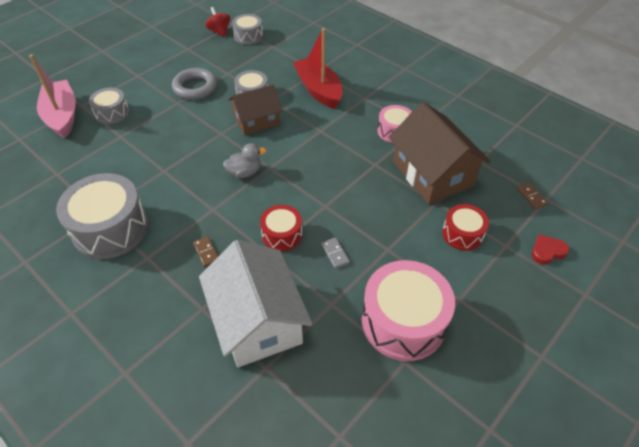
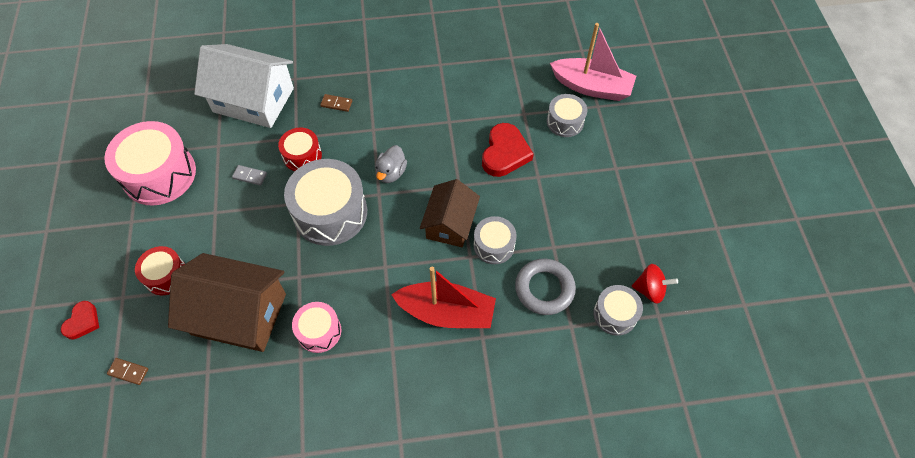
camera: 130 degrees right, 10 degrees up
(110, 228) = (417, 64): grey drum -> grey drum (330, 213)
(170, 126) = (505, 153): none -> red heart
(195, 87) = (551, 204): grey ring -> grey ring (544, 289)

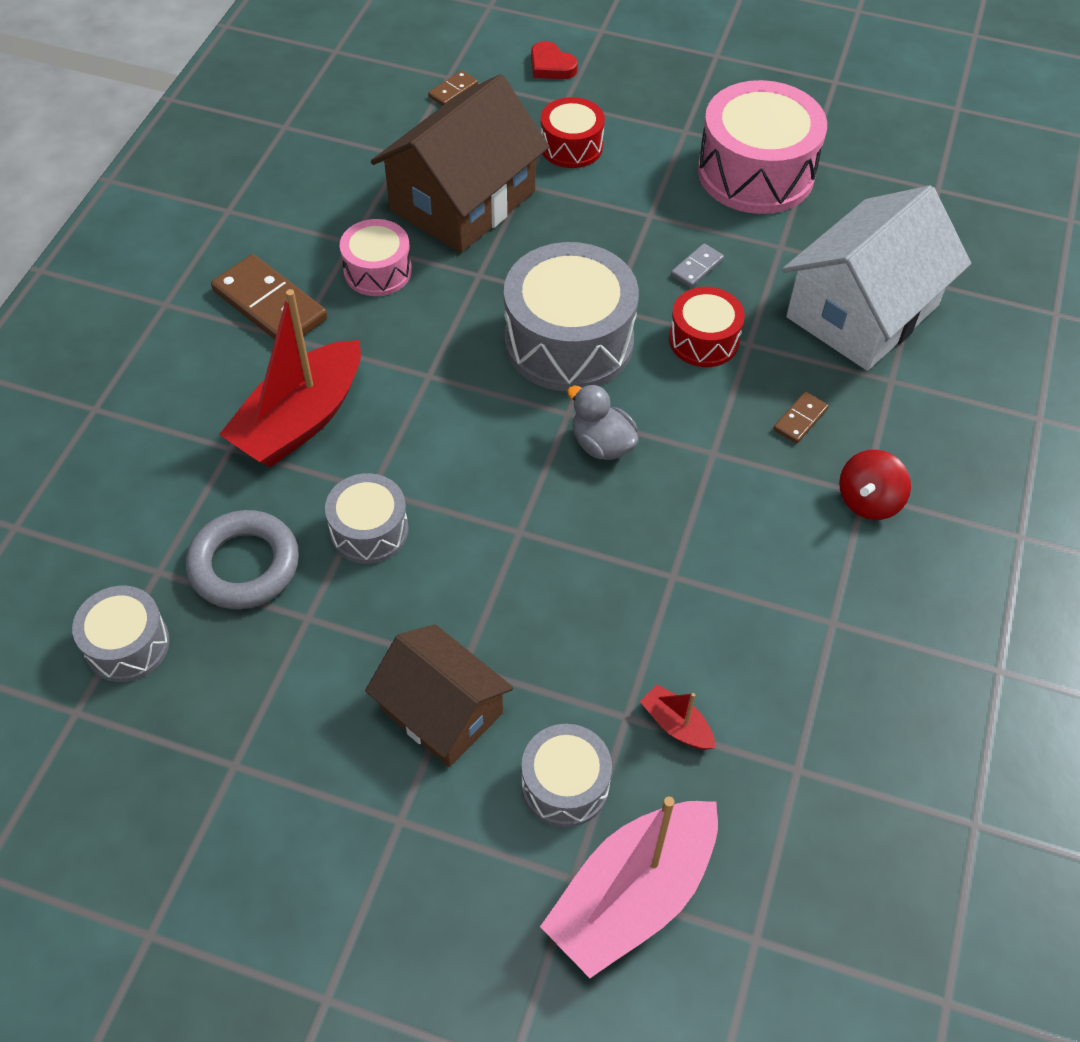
camera: 115 degrees right, 5 degrees down
(373, 377) = (269, 305): none -> brown domino
(450, 223) = (450, 487): brown house -> brown house (442, 711)
(505, 153) = (547, 635): red heart -> none
(517, 97) = (676, 725): none -> red boat
(650, 290) = (125, 725): red spinning top -> red spinning top (868, 501)

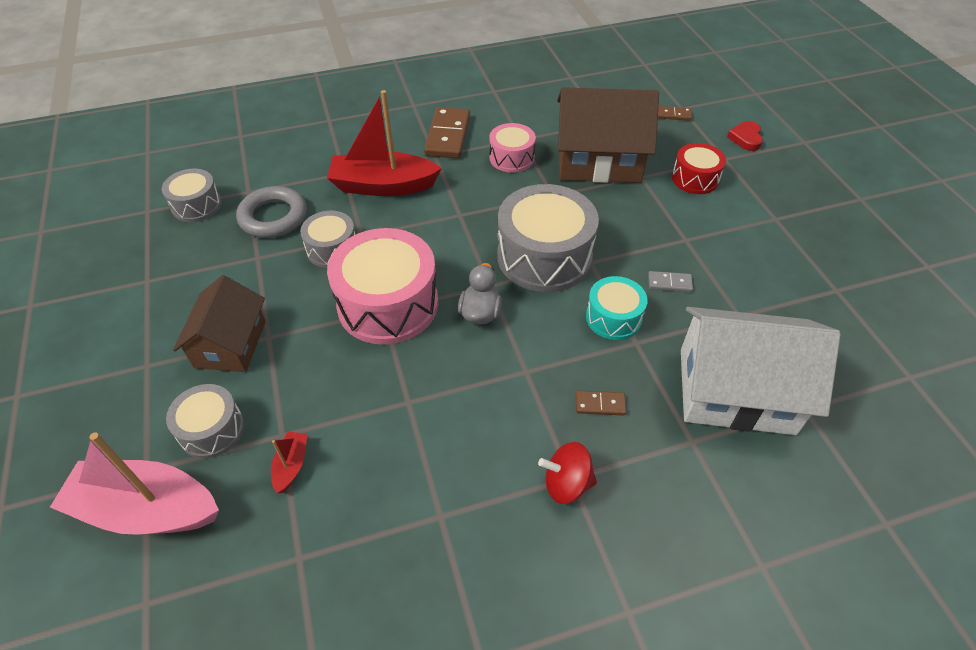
camera: 55 degrees right, 5 degrees down
(703, 340) = (613, 318): red drum -> turquoise drum
(756, 172) = (787, 269): pink drum -> pink drum (388, 304)

